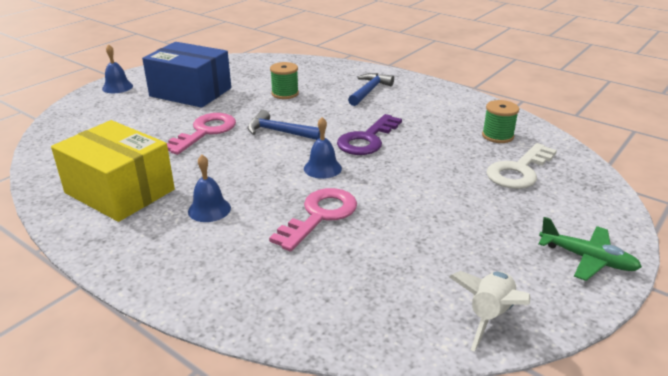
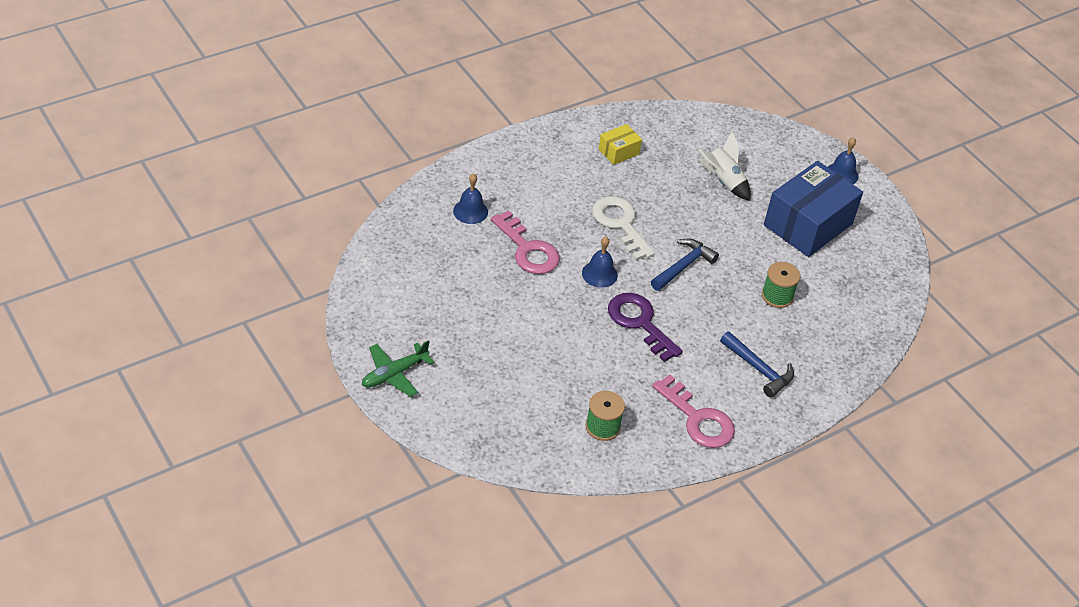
camera: 105 degrees right, 15 degrees up
(119, 191) = (618, 152): yellow box -> yellow box, size x0.46
(205, 132) = (705, 217): pink key -> pink key (698, 419)
(209, 209) = (568, 193): blue bell -> blue bell (470, 211)
(489, 316) = (374, 291): white rocket -> white rocket (723, 181)
(519, 171) = (530, 405): white key -> white key (620, 224)

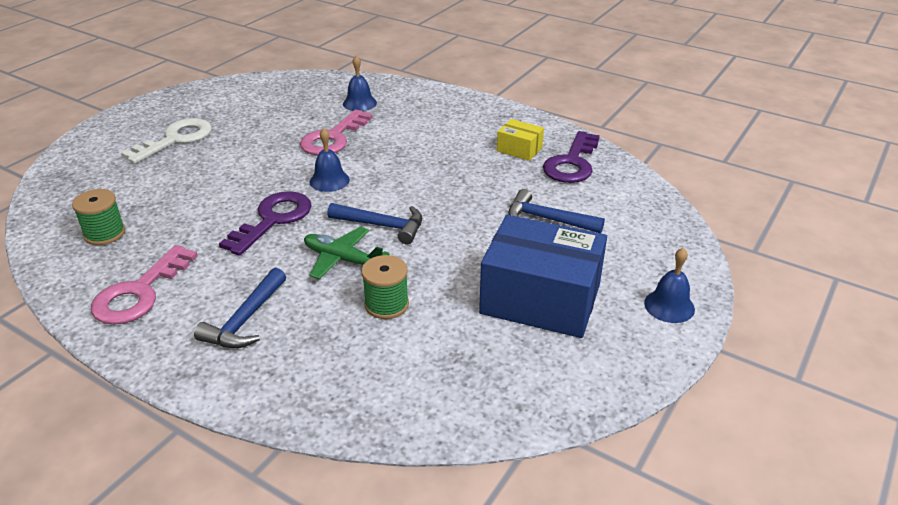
camera: 70 degrees right, 10 degrees down
(394, 374) = (134, 120): green plane -> green plane (342, 259)
(620, 224) = (413, 175): white key -> white key (175, 139)
(657, 134) = (572, 163): none -> purple key
(723, 181) = (547, 219): white rocket -> blue hammer

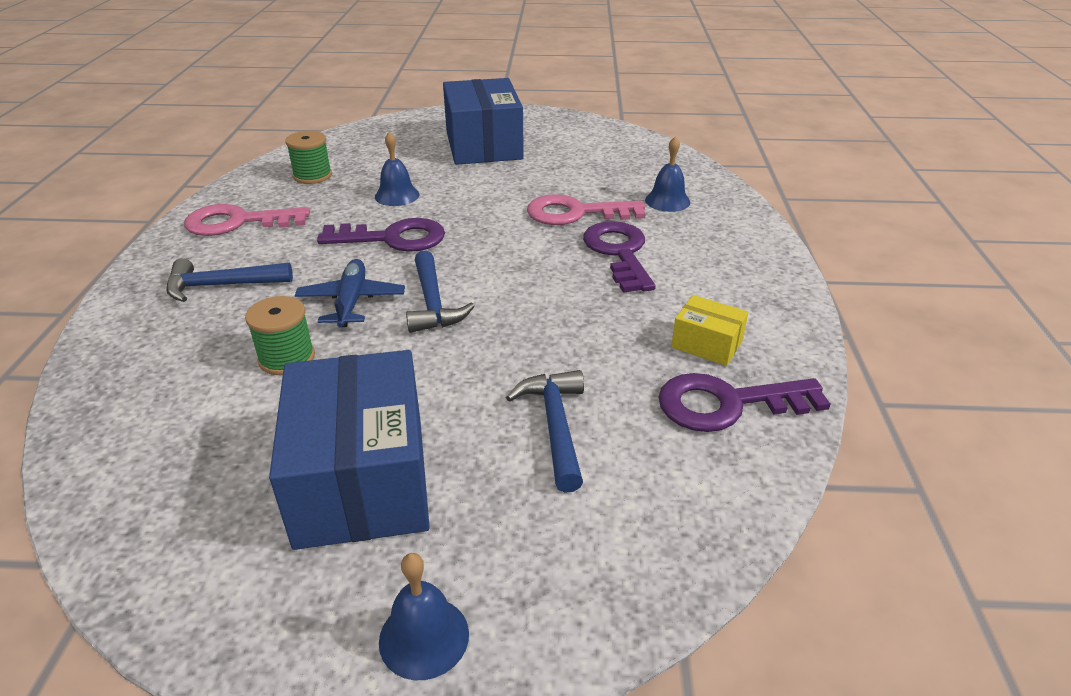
camera: 60 degrees right, 0 degrees up
(175, 139) = (483, 145): white key -> blue box
(329, 180) = (491, 241): blue bell -> blue bell (397, 195)
(342, 259) = (351, 301): green plane -> blue plane
(400, 141) = (619, 253): none -> purple key
(519, 149) = (706, 344): yellow box -> yellow box turned 60 degrees counterclockwise

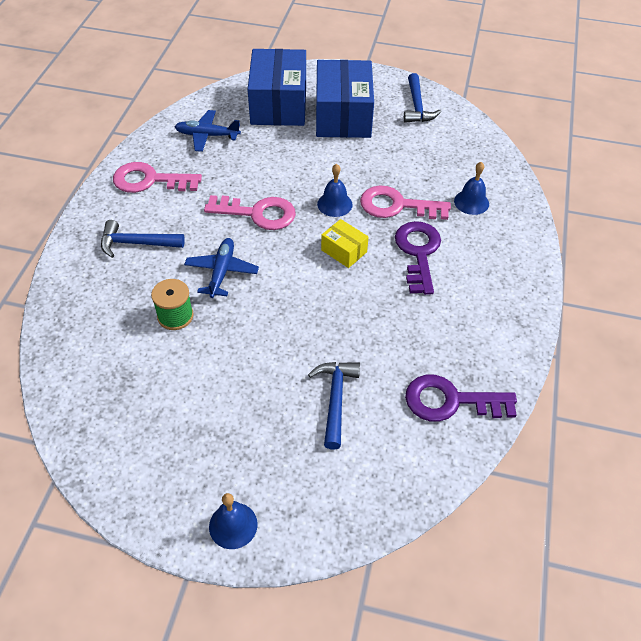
camera: 10 degrees right, 15 degrees up
(312, 176) = (207, 135): green spool -> blue plane
(361, 479) = (212, 418): blue box -> blue box (278, 104)
(393, 238) = (258, 213): purple key -> pink key
(397, 195) = (267, 167): blue bell -> blue bell (334, 204)
(433, 303) = (276, 282): blue hammer -> blue hammer (417, 106)
(706, 344) = (454, 349): yellow box -> yellow box (344, 251)

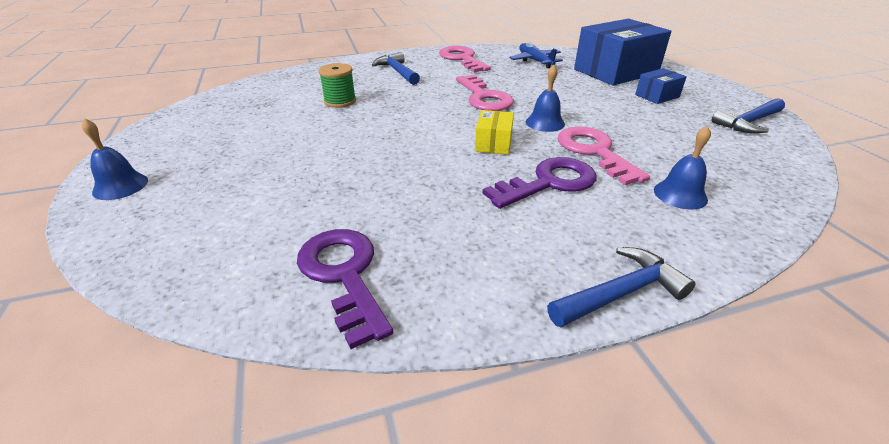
camera: 60 degrees right, 15 degrees down
(221, 271) = (403, 103): blue plane -> none
(335, 399) = (297, 194): blue hammer -> blue hammer (620, 293)
(343, 116) = (657, 96): blue box -> blue box, size x0.46

